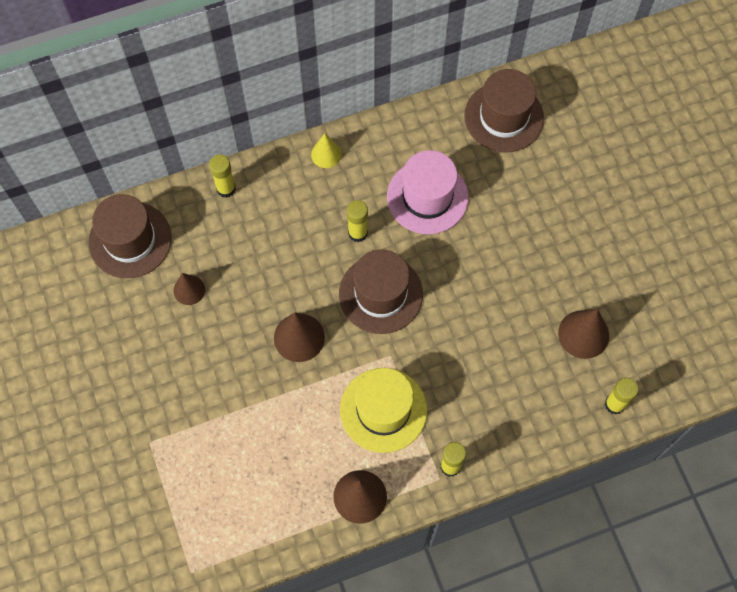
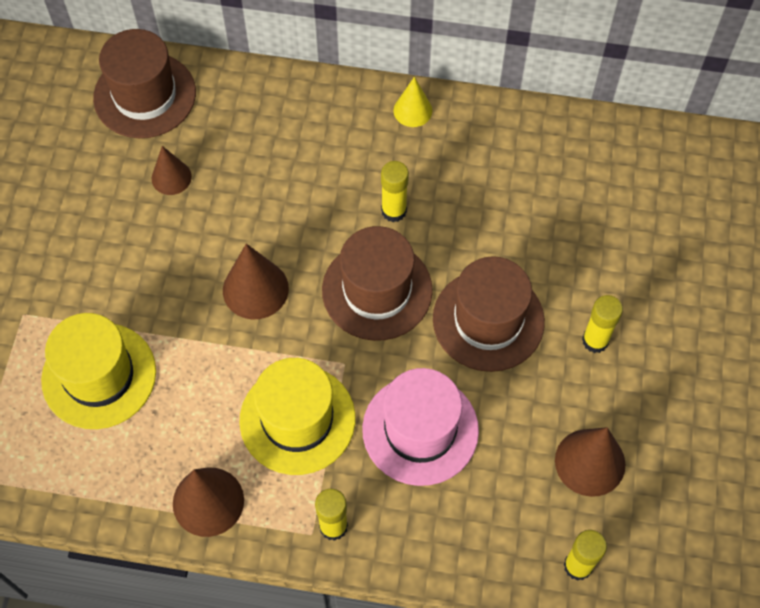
camera: 30 degrees right, 5 degrees down
(226, 189) = (280, 93): yellow glue stick -> yellow glue stick (595, 341)
(231, 455) = (99, 375): none -> yellow hat
(427, 197) = (498, 212): pink hat -> pink hat (420, 430)
(504, 117) = (644, 169): brown hat -> brown hat (488, 320)

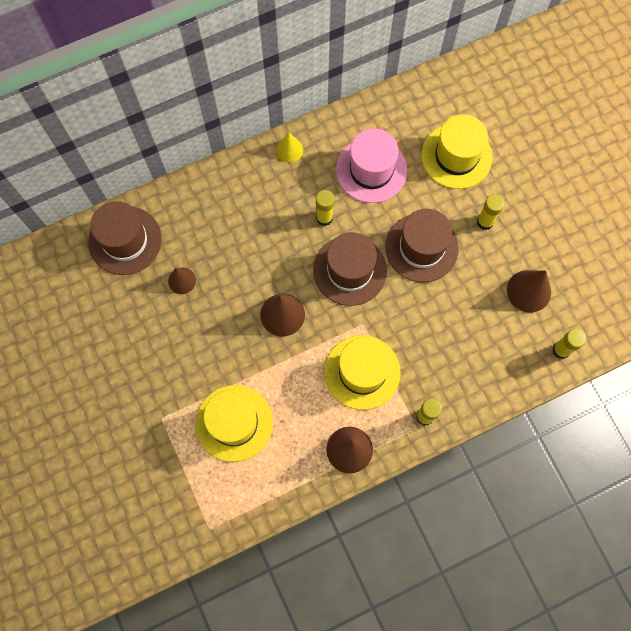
camera: 35 degrees left, 10 degrees up
(420, 430) = (431, 333): pink hat -> pink hat (371, 170)
(617, 240) = (456, 156): none -> yellow hat

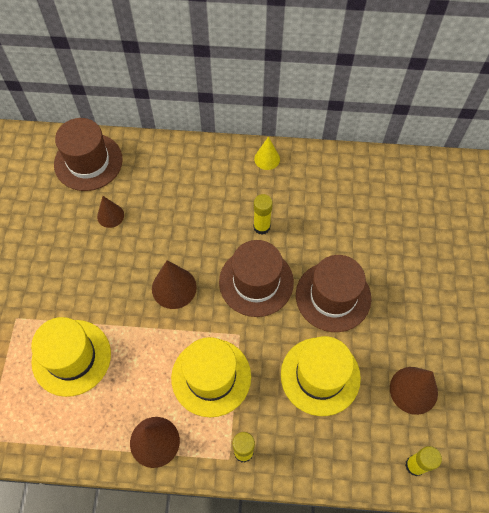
camera: 30 degrees right, 10 degrees down
(371, 170) = (327, 208): pink hat -> none
(456, 156) = (411, 235): yellow hat -> yellow hat (320, 376)
(485, 222) = (406, 305): yellow glue stick -> none

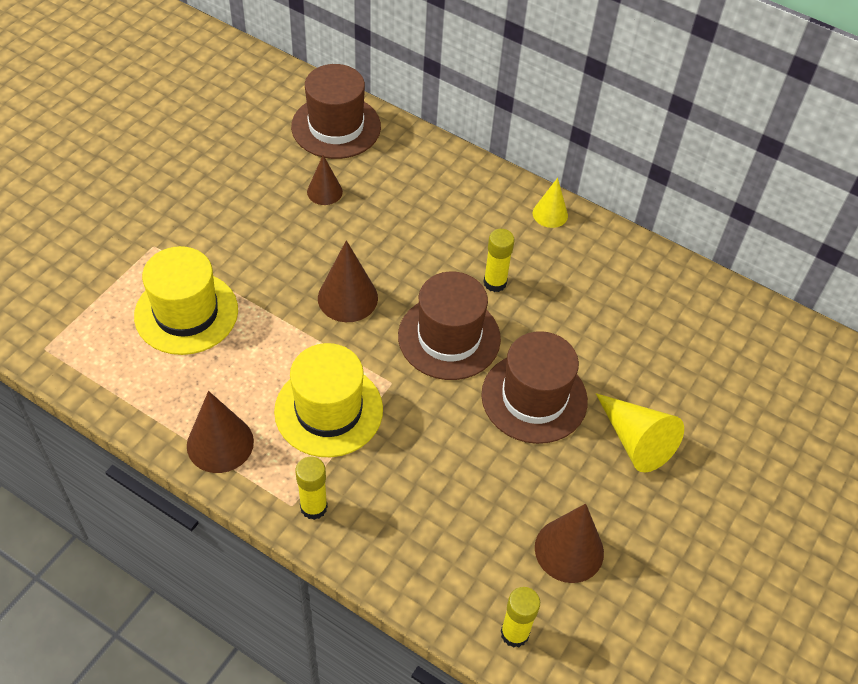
camera: 25 degrees right, 10 degrees down
(320, 376) = (460, 474): yellow hat -> none
(409, 293) = (635, 440): none -> yellow cone

